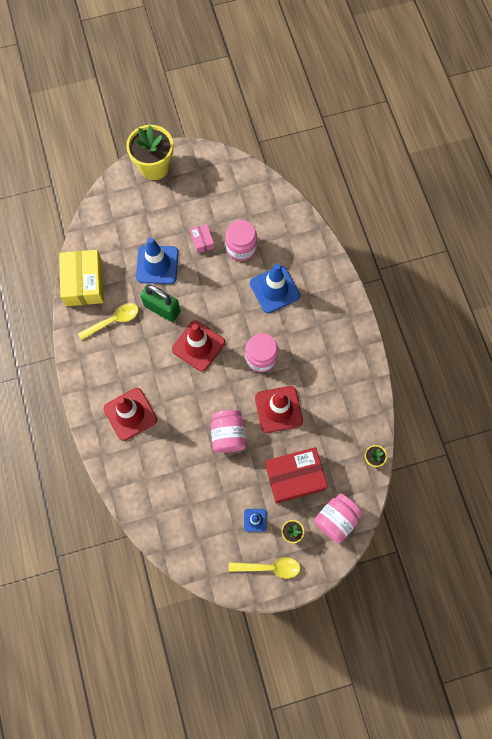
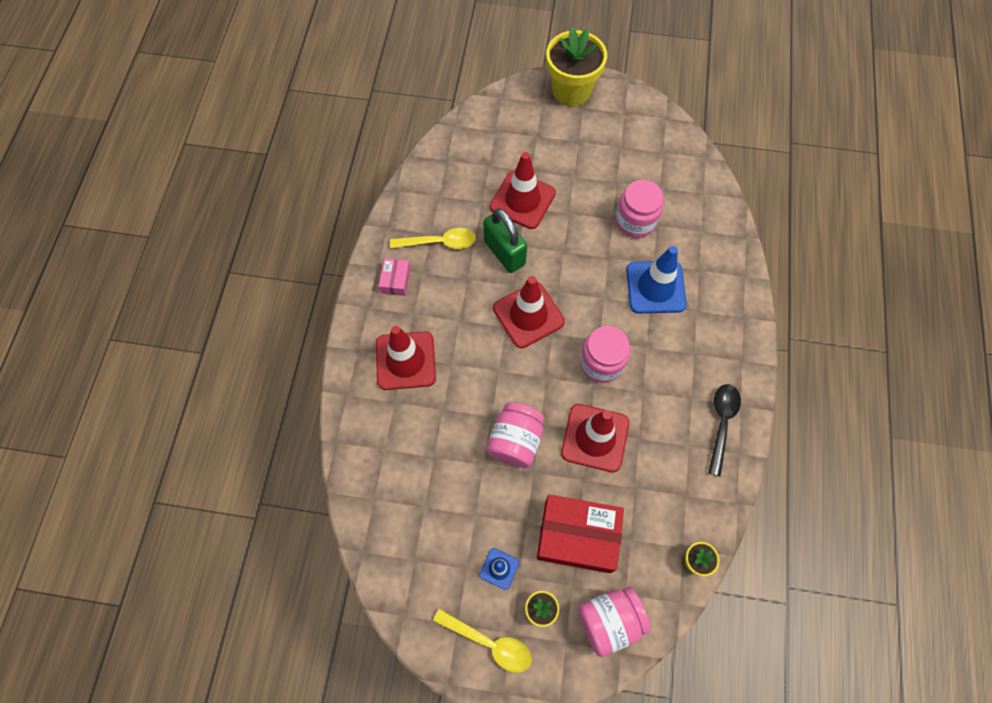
camera: 25 degrees right, 5 degrees down
(84, 282) = (426, 185): yellow box -> none
(157, 265) = (522, 200): blue traffic cone -> red traffic cone
(202, 241) = (590, 195): pink box -> pink box (395, 280)
(354, 364) = (721, 424): none -> black spoon

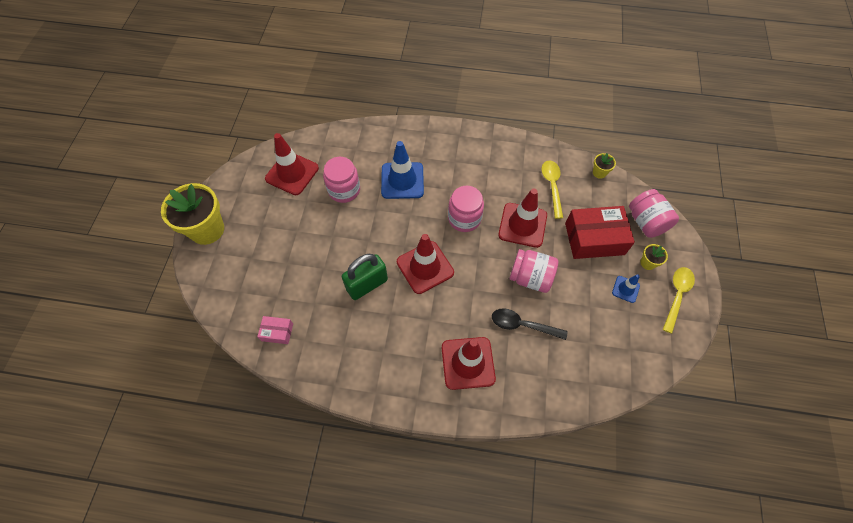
camera: 90 degrees left, 5 degrees down
(395, 280) = (390, 375): pink box -> pink box (277, 332)
(439, 242) = (353, 338): yellow spoon -> yellow spoon (552, 186)
(522, 200) = (316, 270): red traffic cone -> red traffic cone (292, 173)
(577, 536) = (594, 239): red box -> red box turned 75 degrees clockwise
(721, 424) = (505, 150): black spoon -> black spoon (523, 325)

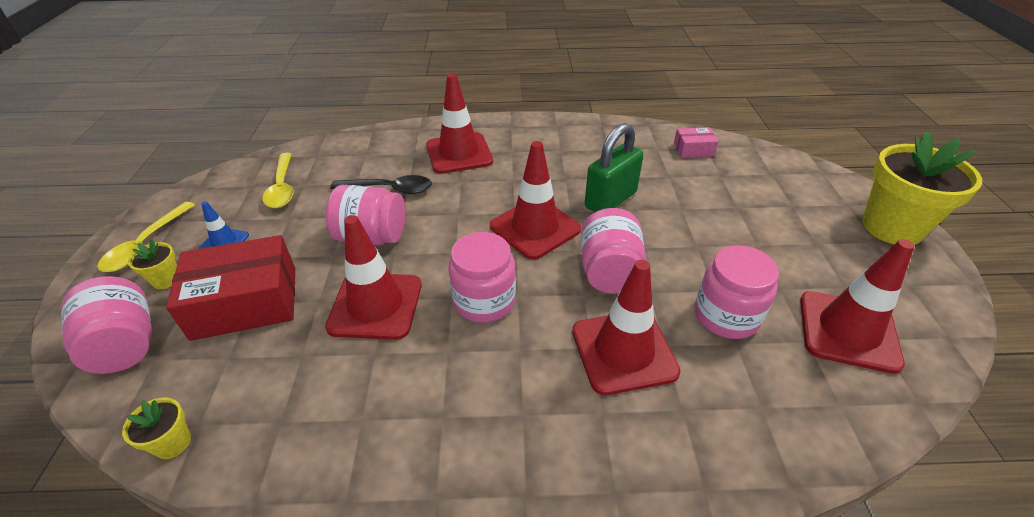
camera: 170 degrees right, 20 degrees down
(391, 226) = (609, 272): none -> pink jar
(402, 180) = (623, 351): blue traffic cone -> red traffic cone
(552, 186) = (300, 389): yellow spoon -> yellow spoon (282, 187)

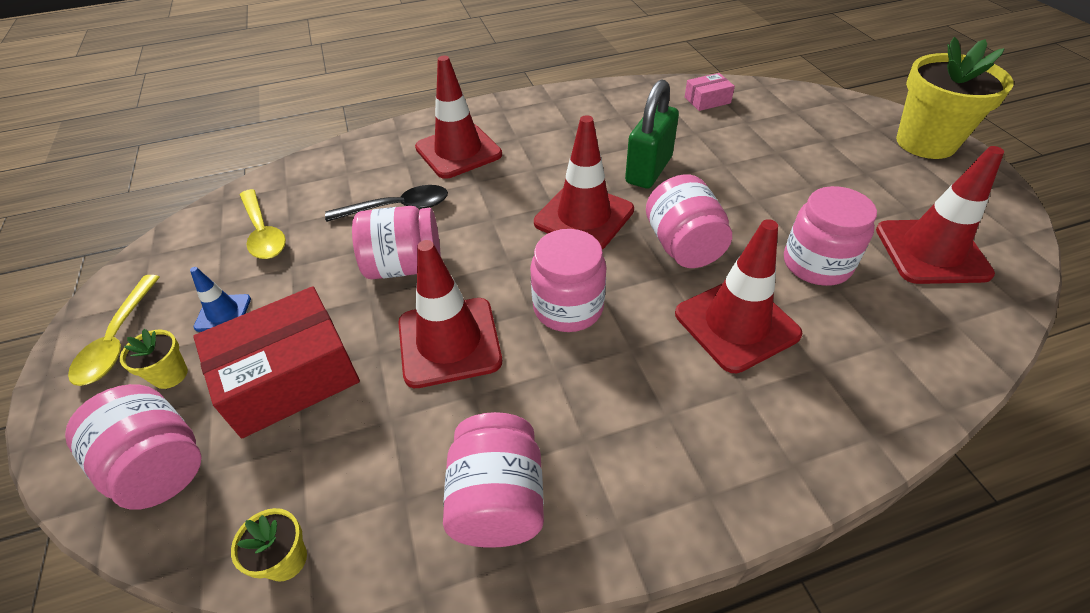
camera: 15 degrees left, 5 degrees up
(349, 445) = (498, 500): none -> pink jar

